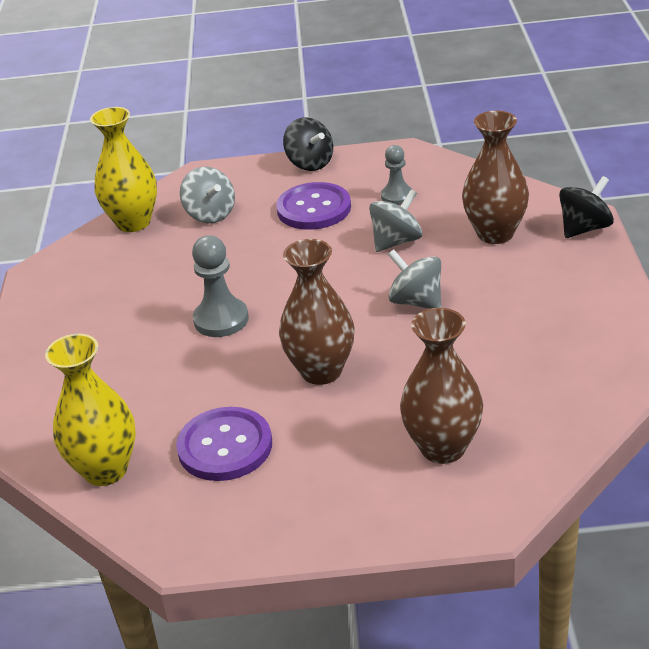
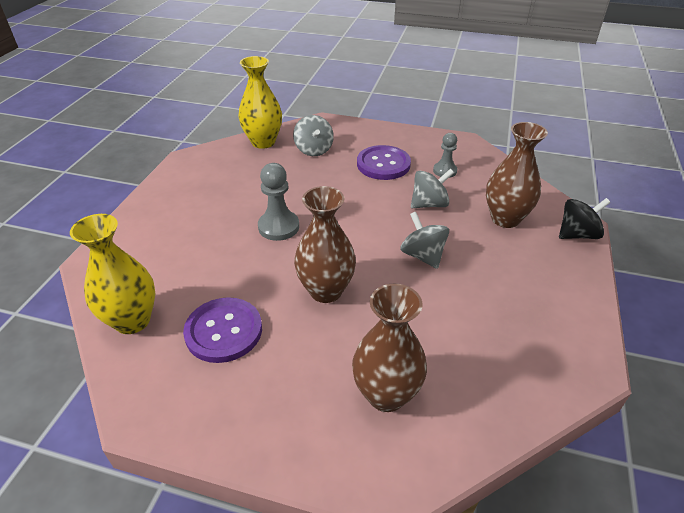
camera: 15 degrees right, 5 degrees up
(310, 163) = (396, 133): black spinning top -> none

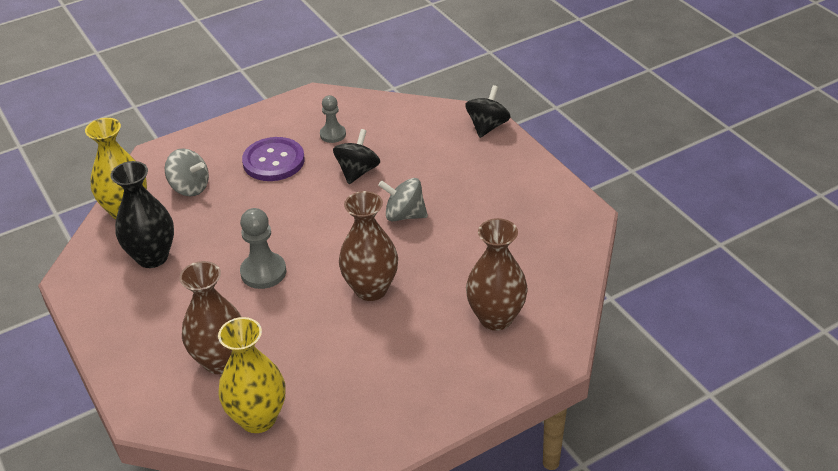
camera: 45 degrees left, 0 degrees up
(224, 331) = (339, 369): purple button -> none
(237, 175) = (152, 257): none -> black vase
(429, 204) = (357, 171): grey spinning top -> black spinning top
(505, 219) = (427, 146): brown vase -> brown vase (220, 361)

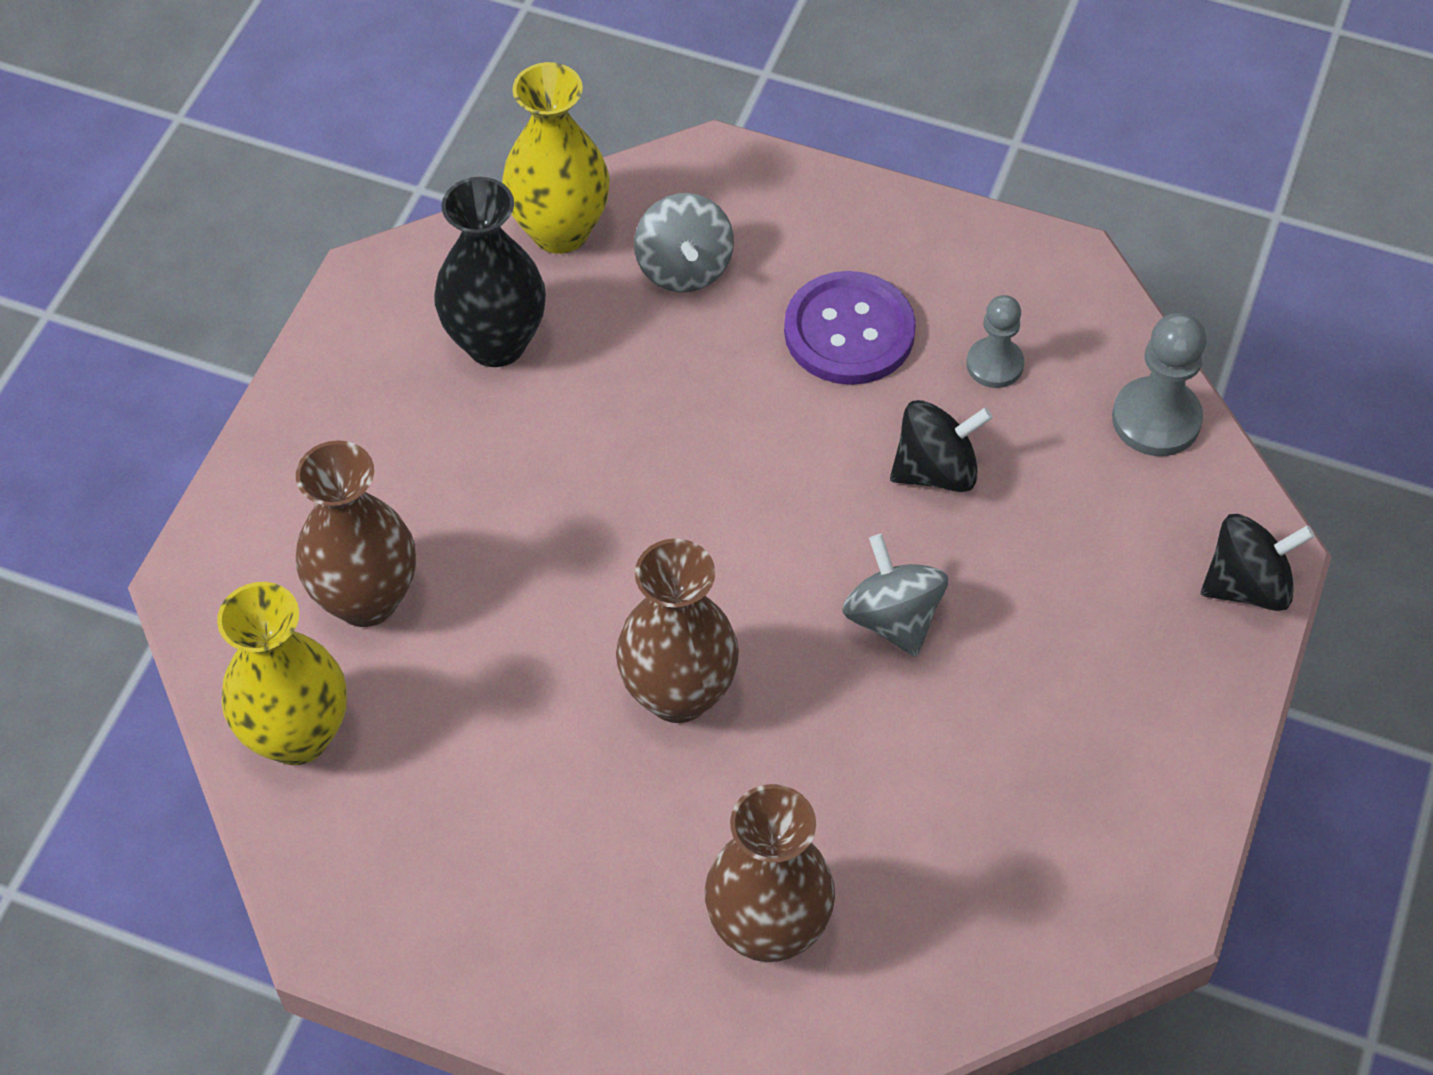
camera: 50 degrees right, 15 degrees up
(263, 272) = (589, 514): grey pawn -> grey pawn (1156, 419)

